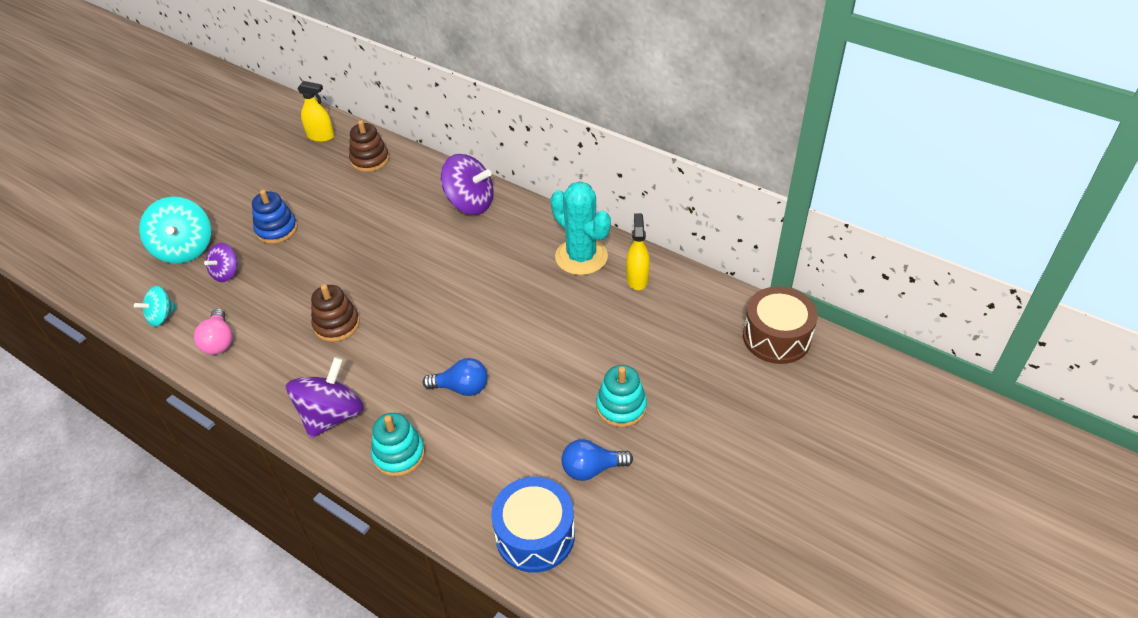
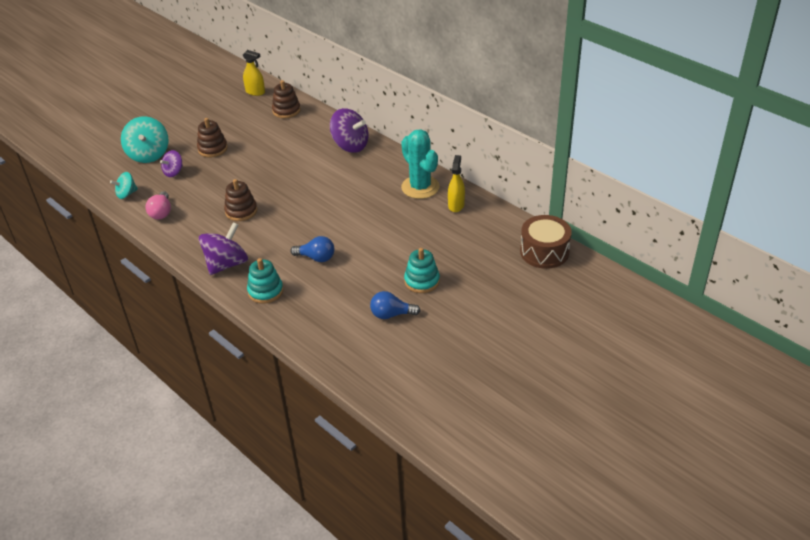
camera: 10 degrees right, 5 degrees down
(276, 230) = (212, 149): blue stacking toy -> brown stacking toy
(535, 535) = (343, 347): blue drum -> none

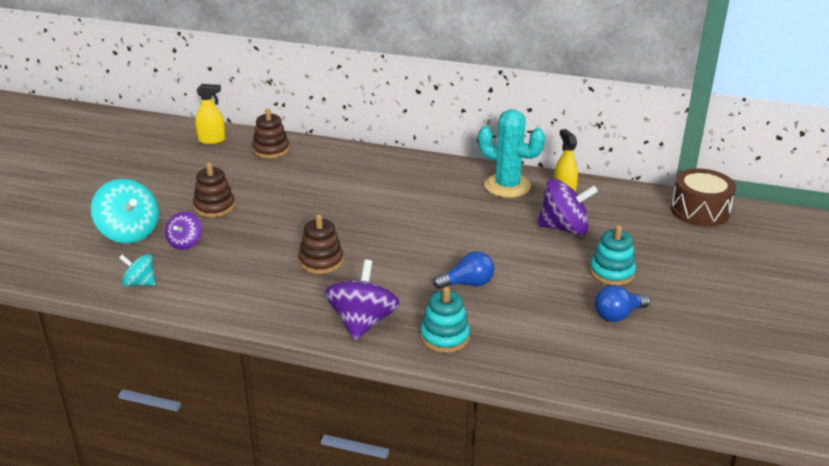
camera: 30 degrees left, 10 degrees down
(126, 194) = (140, 283): turquoise spinning top -> turquoise spinning top turned 75 degrees clockwise
(161, 212) = (213, 291): pink light bulb -> none
(350, 145) = (385, 166): purple spinning top -> purple spinning top (564, 228)

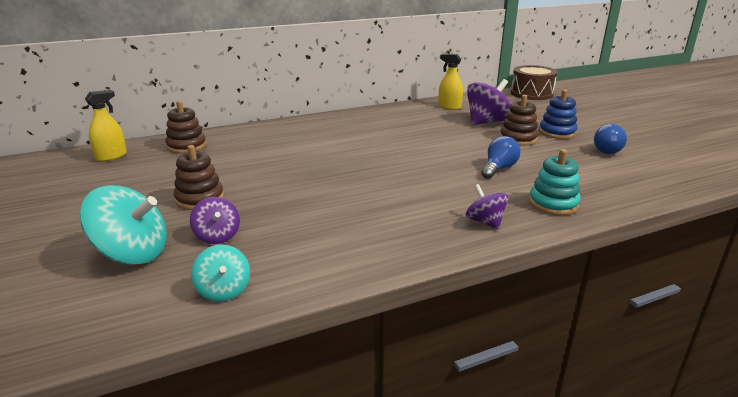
camera: 40 degrees left, 5 degrees down
(140, 283) = (224, 290): turquoise spinning top -> turquoise spinning top turned 90 degrees counterclockwise
(321, 261) = (372, 198): brown stacking toy -> brown stacking toy (518, 139)
(362, 322) = (485, 222): purple spinning top -> purple spinning top, size x0.58
(507, 186) = (410, 114): turquoise cactus -> none
(612, 272) = (557, 132): turquoise stacking toy -> blue stacking toy

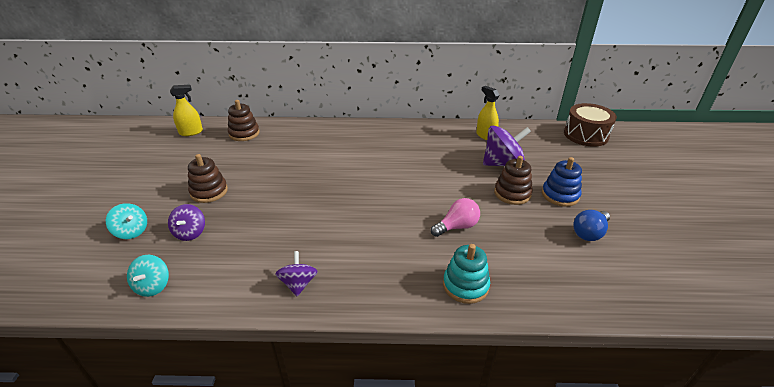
camera: 25 degrees right, 10 degrees up
(132, 253) = (132, 231): turquoise spinning top -> turquoise spinning top, size x0.58
(485, 222) = (386, 286): purple spinning top -> purple spinning top (298, 284)
(498, 169) = (457, 227): blue light bulb -> pink light bulb

